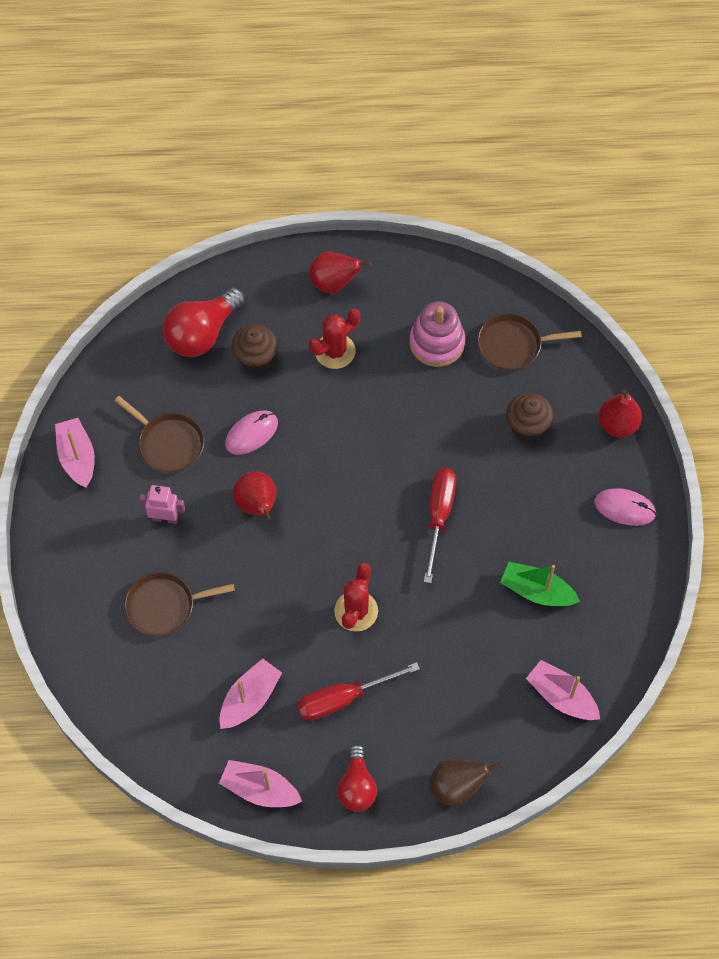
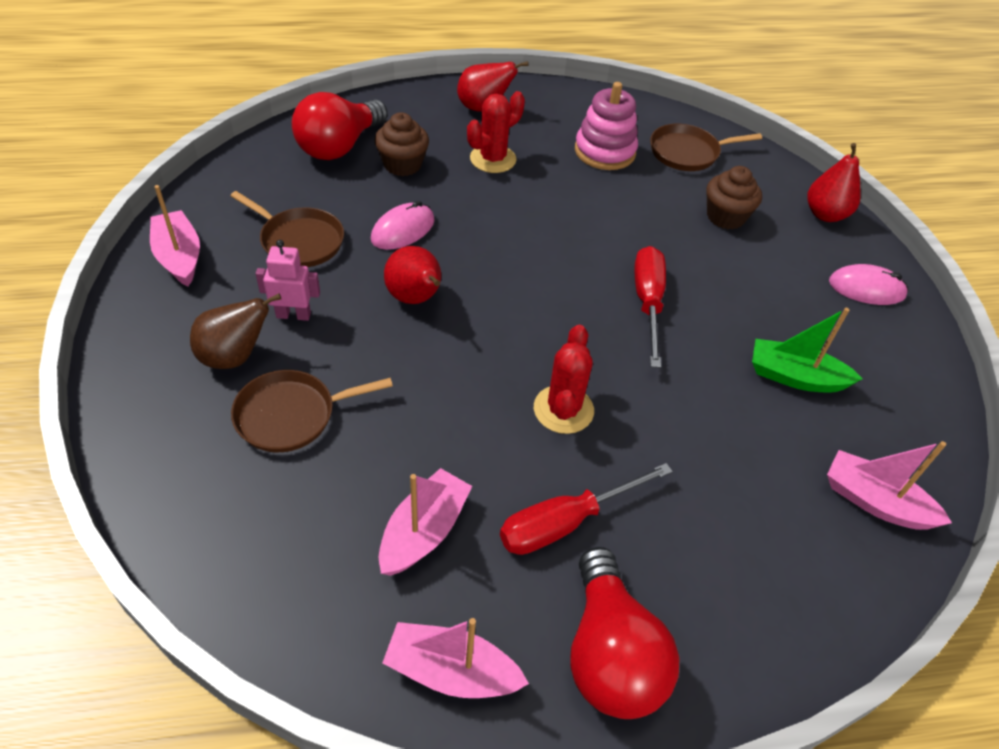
camera: 10 degrees left, 15 degrees down
(357, 786) = (610, 654): red light bulb -> red light bulb, size x1.56
(456, 787) = (767, 644): brown pear -> brown pear (235, 357)

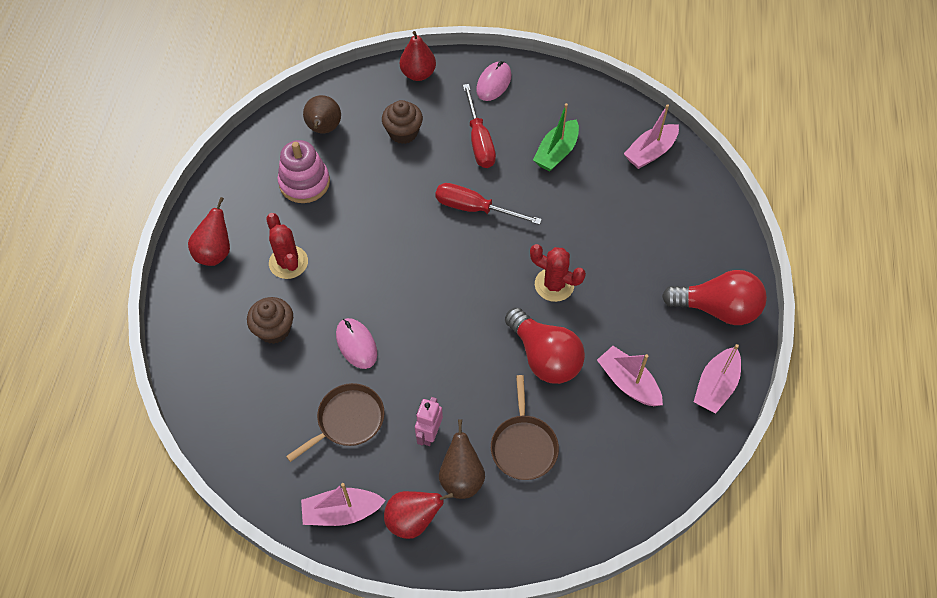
camera: 70 degrees left, 10 degrees up
(339, 146) = (233, 374): red light bulb -> red light bulb (544, 357)
(415, 298) = (433, 350): red pear -> red pear (413, 520)
(566, 522) = (635, 306): red screwdriver -> red screwdriver (479, 140)
(687, 152) = (324, 129): brown pan -> brown pear

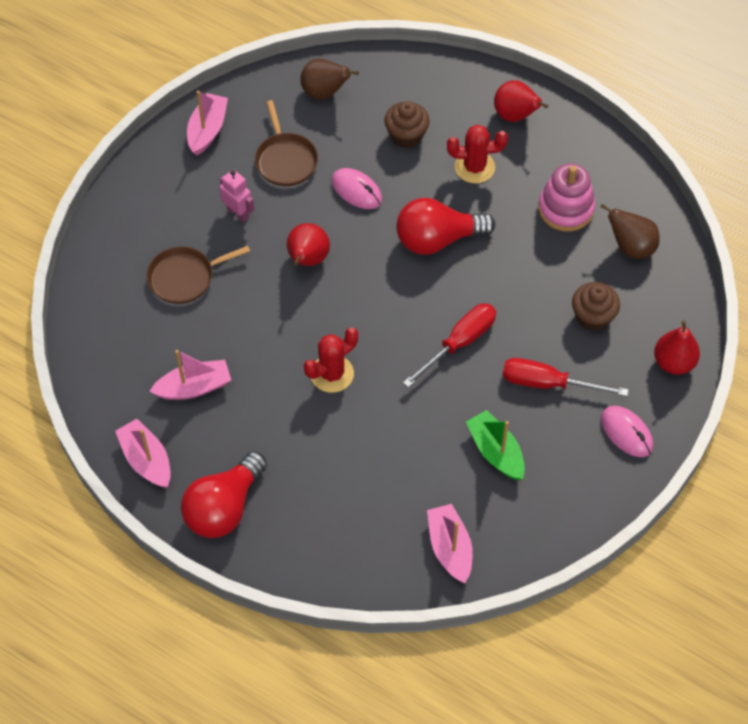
camera: 115 degrees right, 0 degrees up
(356, 344) = (356, 190): pink mouse -> pink mouse turned 45 degrees clockwise
(413, 520) = (170, 174): red pear -> red pear (307, 260)
(461, 478) = (185, 221): brown pear -> brown pear (324, 92)
(523, 446) = (185, 277): brown pan -> brown pan turned 45 degrees counterclockwise
(544, 357) = (259, 331): red light bulb -> red light bulb (437, 239)

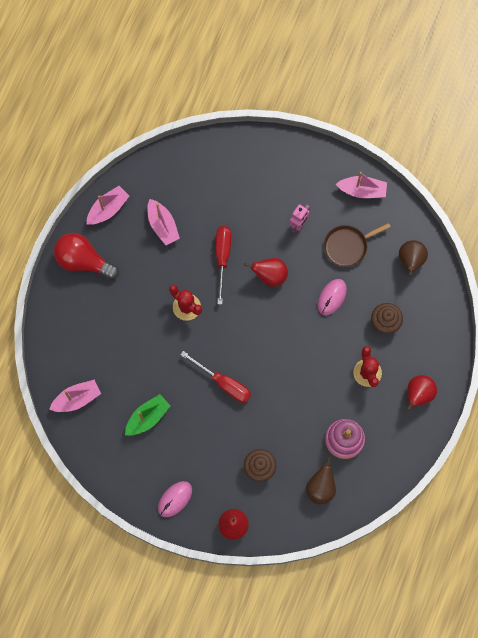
camera: 80 degrees right, 15 degrees up
(185, 277) = (242, 202): brown pan -> none
(437, 239) = (302, 357): red light bulb -> none
(548, 383) = (203, 444): red screwdriver -> red screwdriver (222, 257)

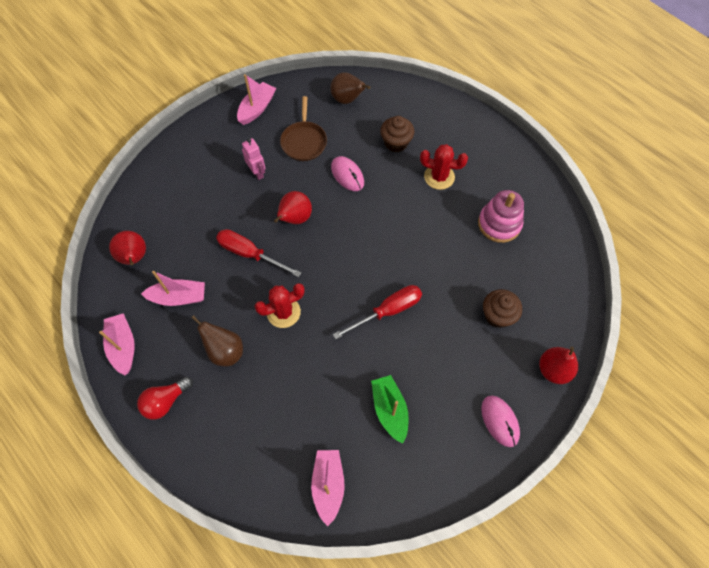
camera: 65 degrees left, 10 degrees down
(83, 261) = (165, 401): red light bulb -> red light bulb, size x0.64
(320, 488) = (542, 266): brown pear -> brown pear (225, 351)
(418, 394) = (480, 145): red pear -> red pear (134, 258)

